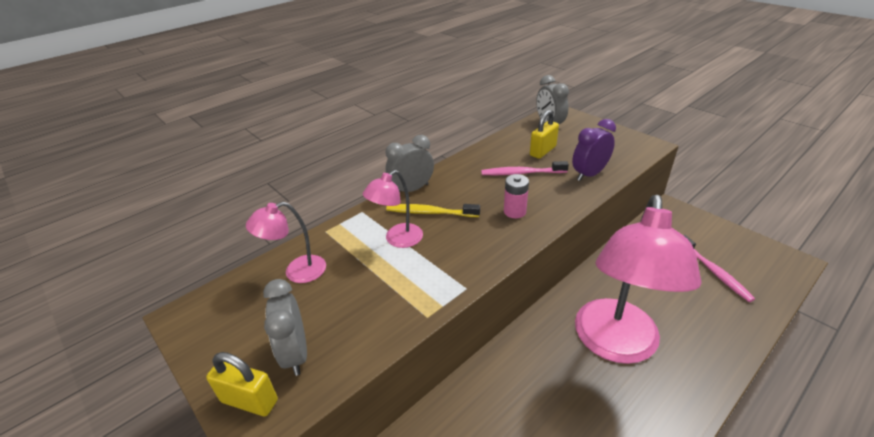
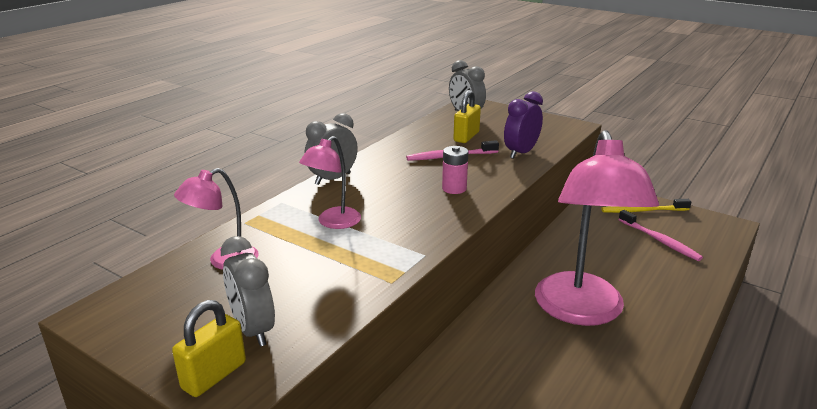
camera: 15 degrees left, 10 degrees down
(249, 401) = (214, 375): yellow padlock -> yellow padlock turned 60 degrees counterclockwise
(430, 212) = (362, 197): yellow toothbrush -> yellow toothbrush (643, 211)

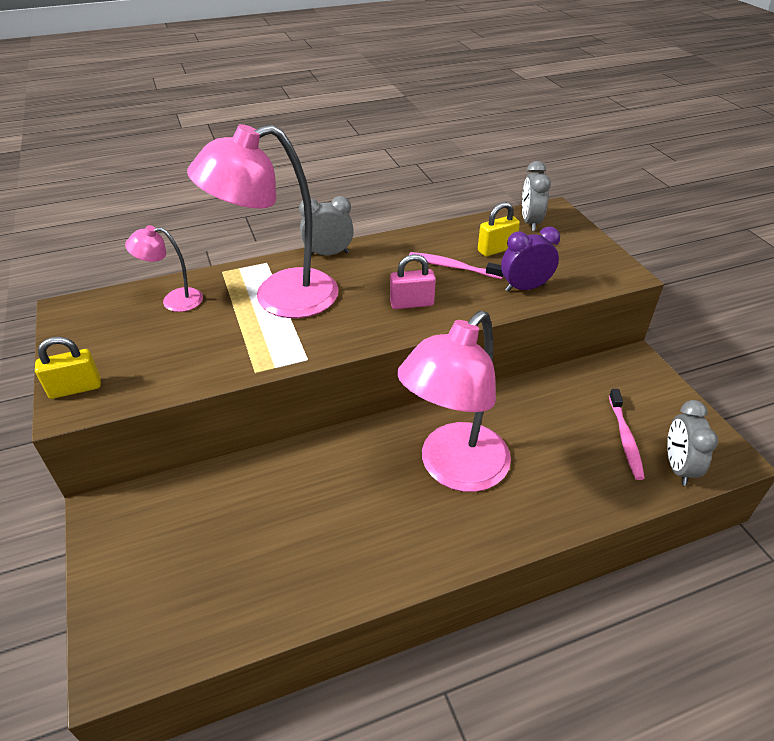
camera: 35 degrees right, 15 degrees up
(253, 330) = (130, 366): grey clock -> grey clock (678, 467)
(333, 222) = (279, 298): pink lamp -> pink lamp, size x2.10
(454, 188) = (411, 303): pink battery -> pink padlock
(643, 211) = (651, 398): yellow toothbrush -> none

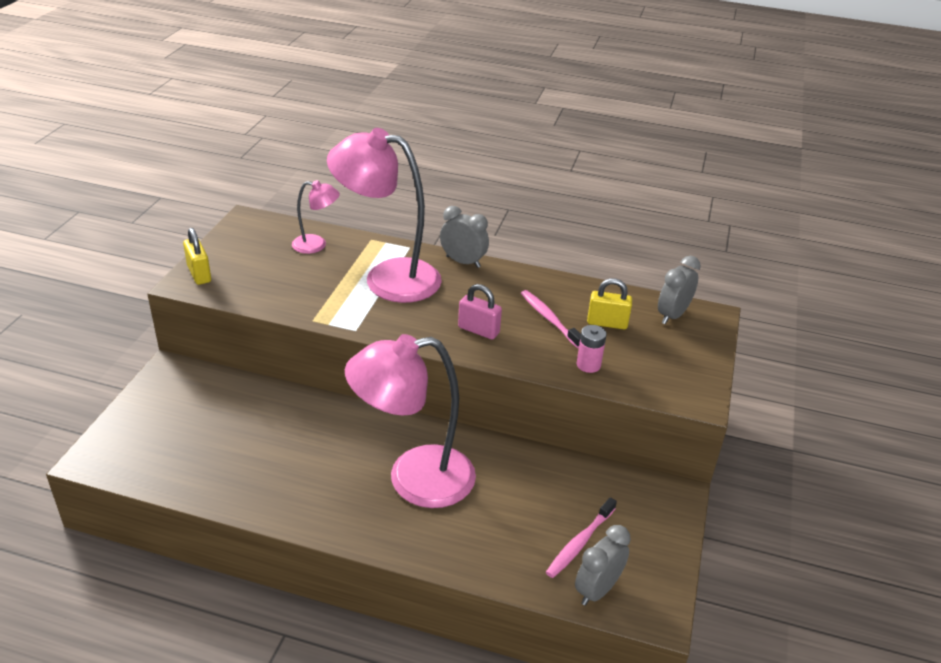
camera: 35 degrees right, 5 degrees down
(75, 388) = (199, 274): yellow padlock -> yellow padlock turned 45 degrees clockwise
(174, 300) = (316, 245): pink lamp -> pink lamp turned 150 degrees clockwise
(525, 288) = (588, 365): purple clock -> pink battery

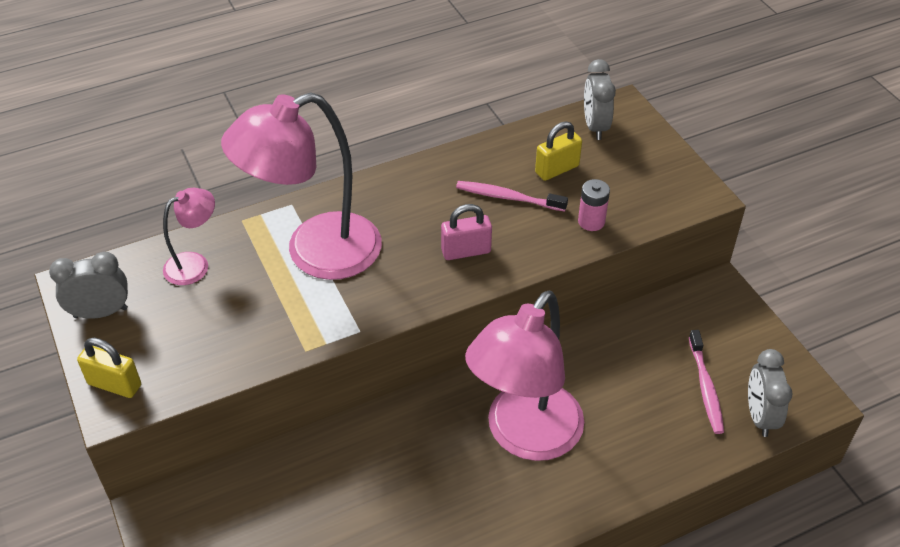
camera: 40 degrees left, 10 degrees up
(463, 262) = (362, 187): grey clock -> grey clock (101, 312)

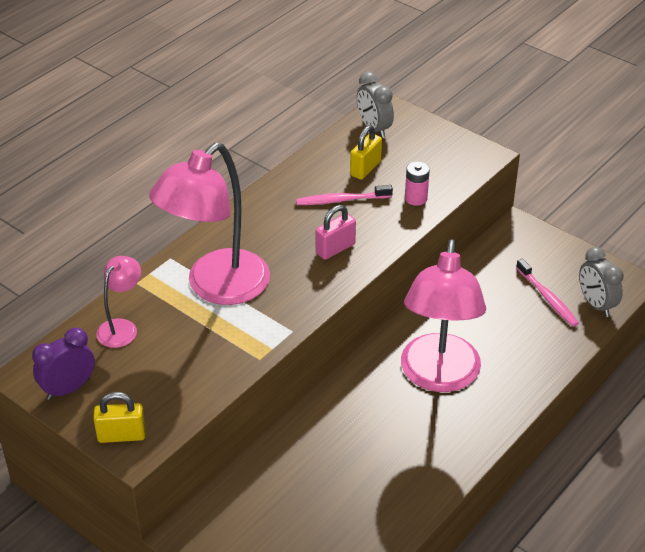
camera: 25 degrees left, 5 degrees down
(101, 312) = (68, 389): grey clock -> purple clock

